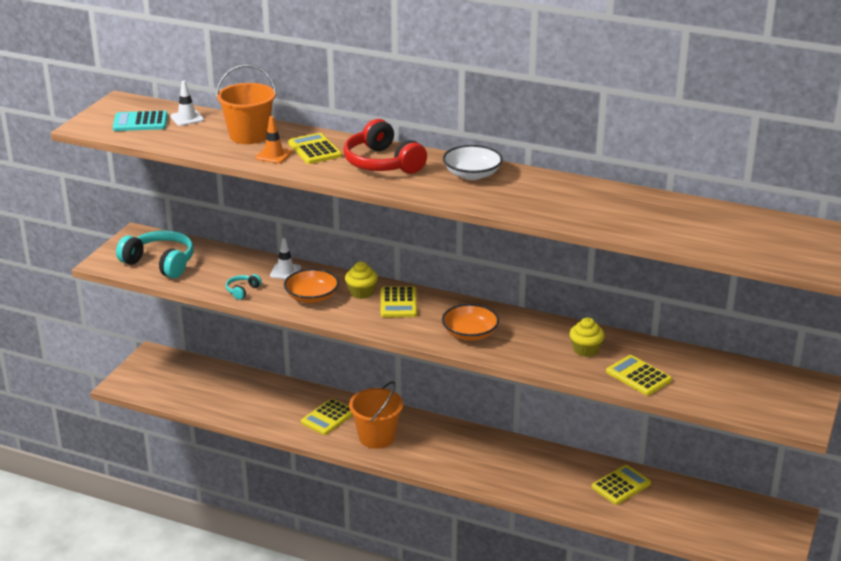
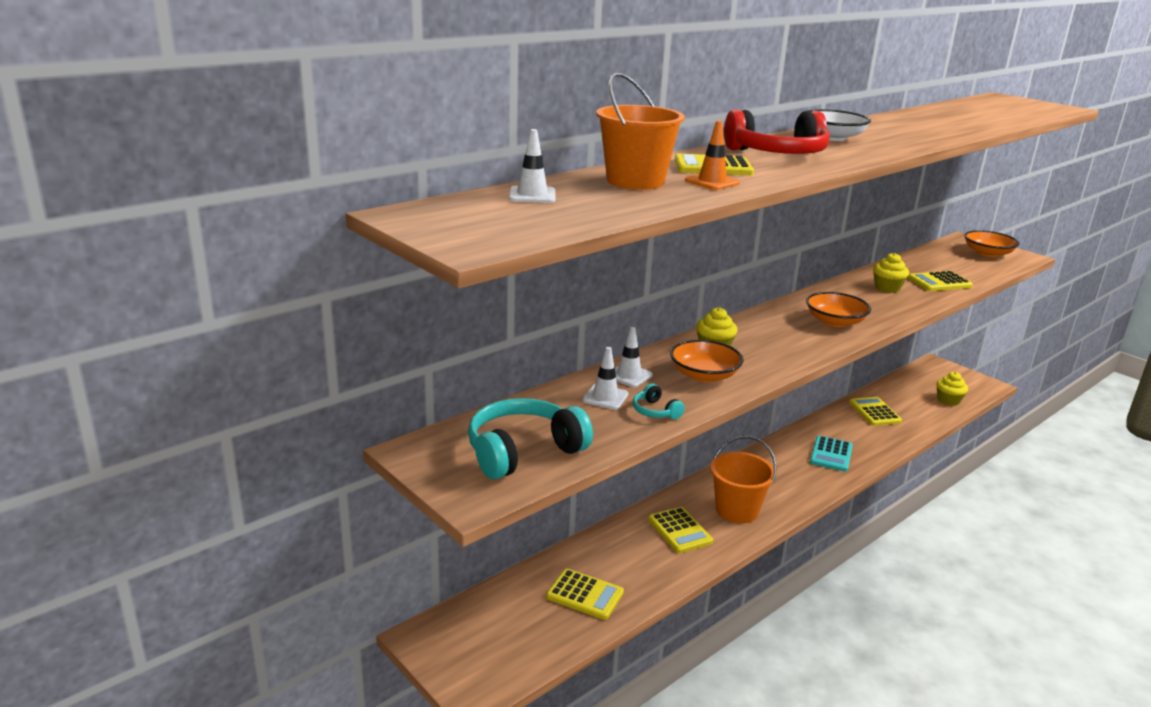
camera: 65 degrees left, 5 degrees down
(140, 122) = (509, 217): turquoise calculator -> turquoise calculator (831, 454)
(247, 271) = (605, 397): none -> white traffic cone
(398, 303) = (751, 336): yellow calculator -> yellow calculator (585, 595)
(703, 531) = (948, 400): none -> yellow cupcake
(779, 400) = (987, 253): none -> orange bowl

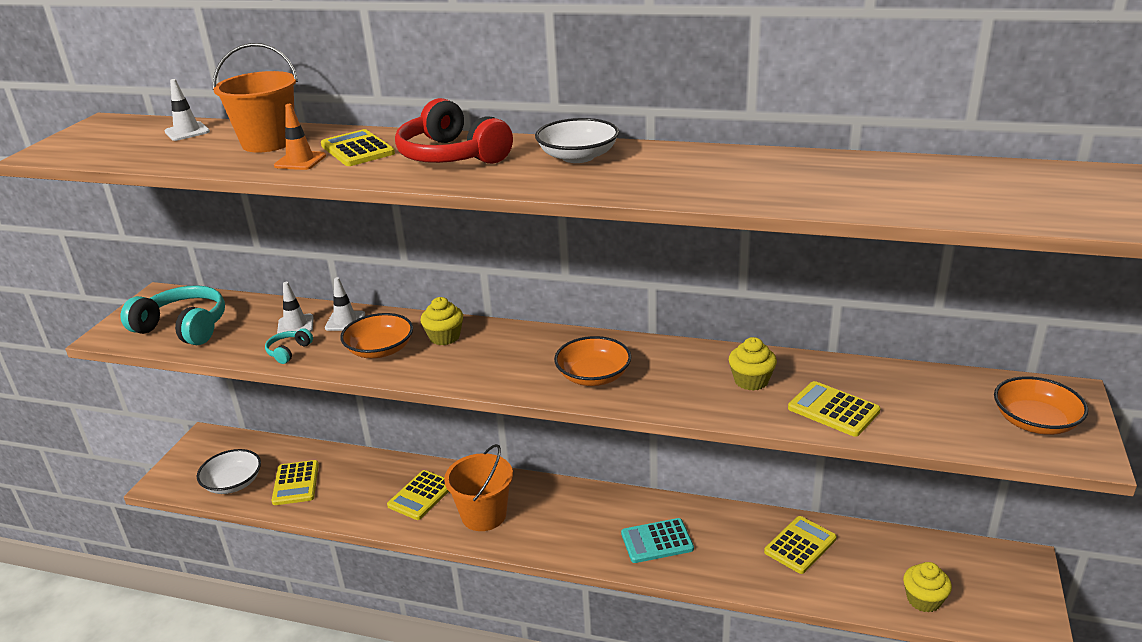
camera: 60 degrees right, 5 degrees up
(537, 637) = (233, 483): none -> white bowl

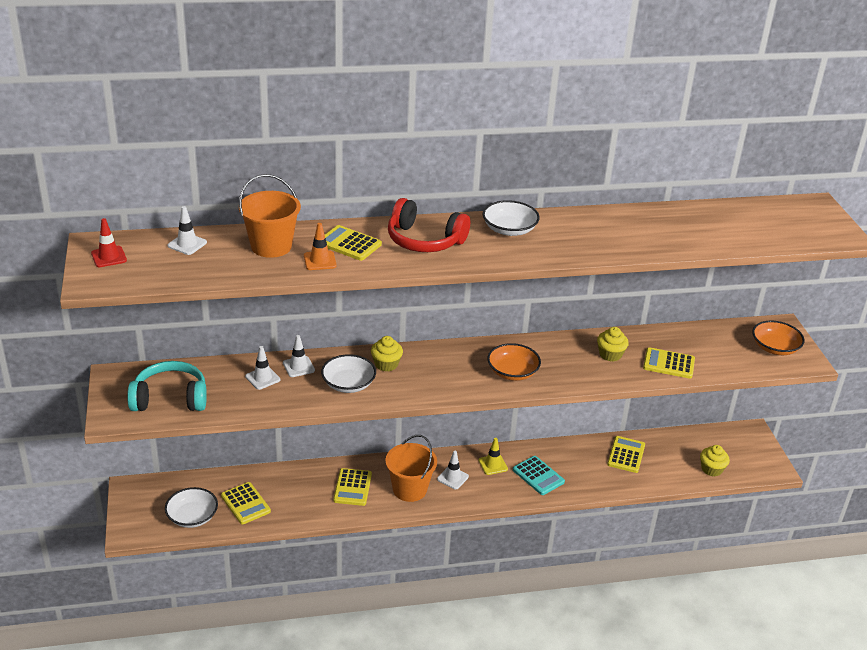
camera: 30 degrees left, 5 degrees up
(97, 134) = (109, 257): none -> red traffic cone
(288, 351) = (280, 400): turquoise headphones -> none
(380, 350) = (348, 384): orange bowl -> white bowl
(545, 515) = (452, 478): none -> white traffic cone
(607, 512) = (493, 465): none -> yellow traffic cone
(657, 541) = (538, 476): turquoise calculator -> turquoise calculator turned 90 degrees counterclockwise

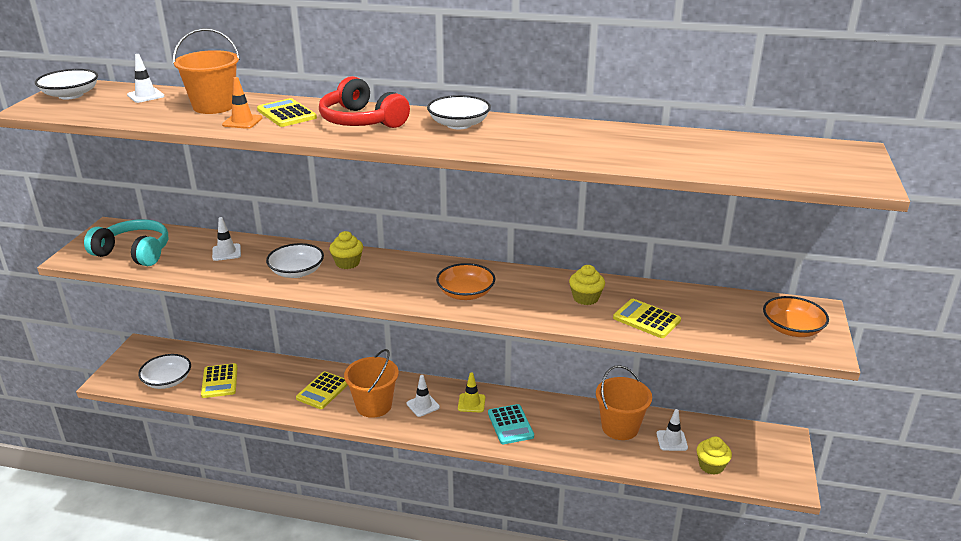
camera: 25 degrees right, 5 degrees down
(109, 257) = (71, 95): red traffic cone -> white bowl
(298, 367) = (266, 250): white traffic cone -> white traffic cone (672, 440)
(626, 455) = (620, 427): yellow calculator -> orange bucket

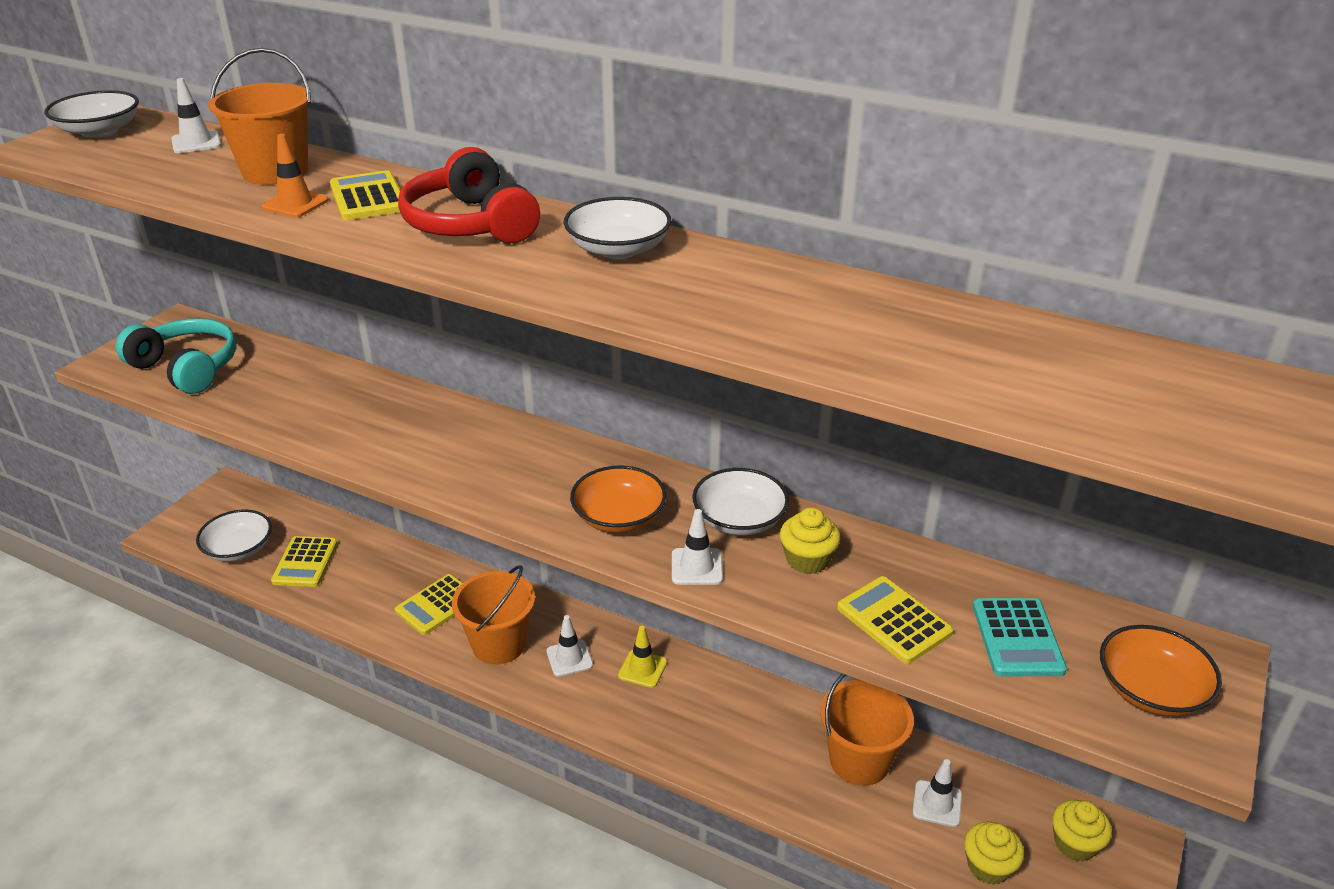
camera: 15 degrees right, 5 degrees up
(226, 252) = (308, 387): white traffic cone -> white traffic cone (696, 567)
(297, 272) = (388, 436): white bowl -> white bowl (739, 519)
(347, 263) = (467, 432): yellow cupcake -> yellow cupcake (1075, 844)
(510, 425) = (688, 719): turquoise calculator -> turquoise calculator (1017, 638)

